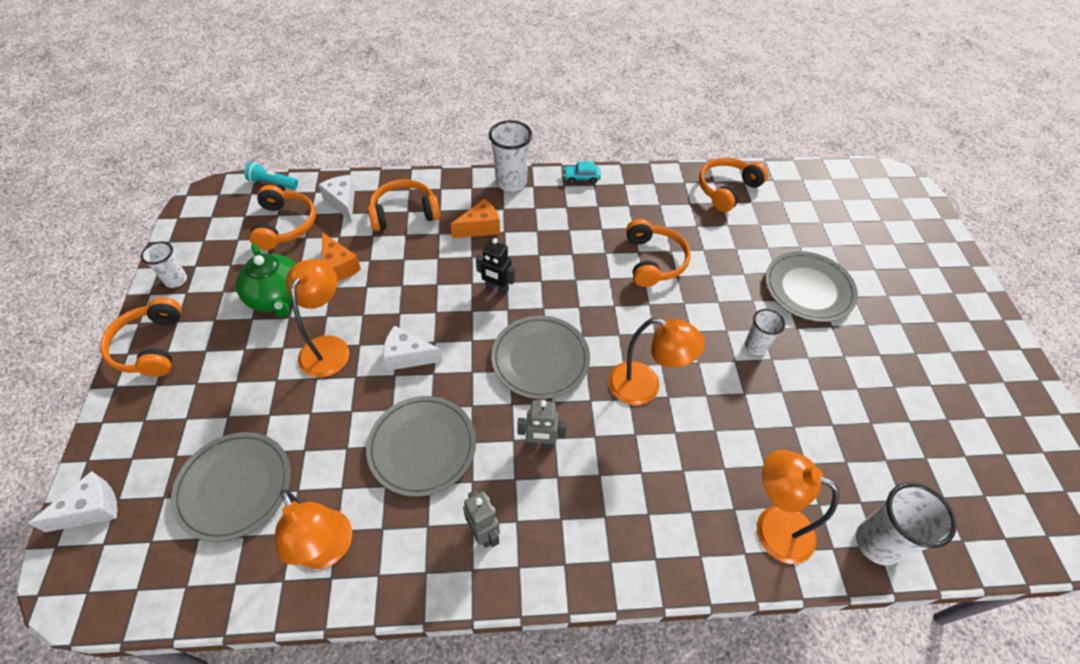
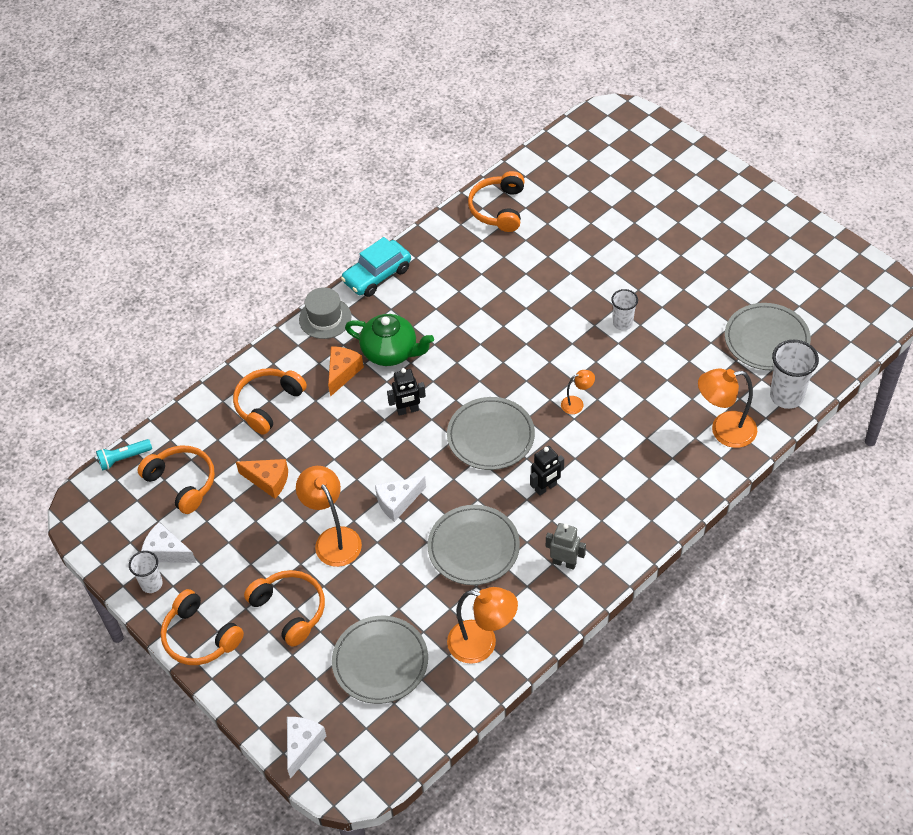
camera: 35 degrees left, 0 degrees up
(278, 297) = (250, 536): green teapot -> green teapot (391, 352)
(342, 202) = (206, 431): white cheese -> white cheese (167, 552)
(511, 182) = (325, 318): white cup -> grey hat
(540, 443) = (546, 488): grey robot -> black robot
(581, 178) = (377, 275): turquoise car -> turquoise car, size x1.88
(644, 387) = (577, 403): orange lamp -> orange lamp, size x0.51
(653, 261) = (499, 307): orange headphones -> orange headphones (290, 610)
(808, 289) = (623, 254): grey plate -> grey plate (766, 339)

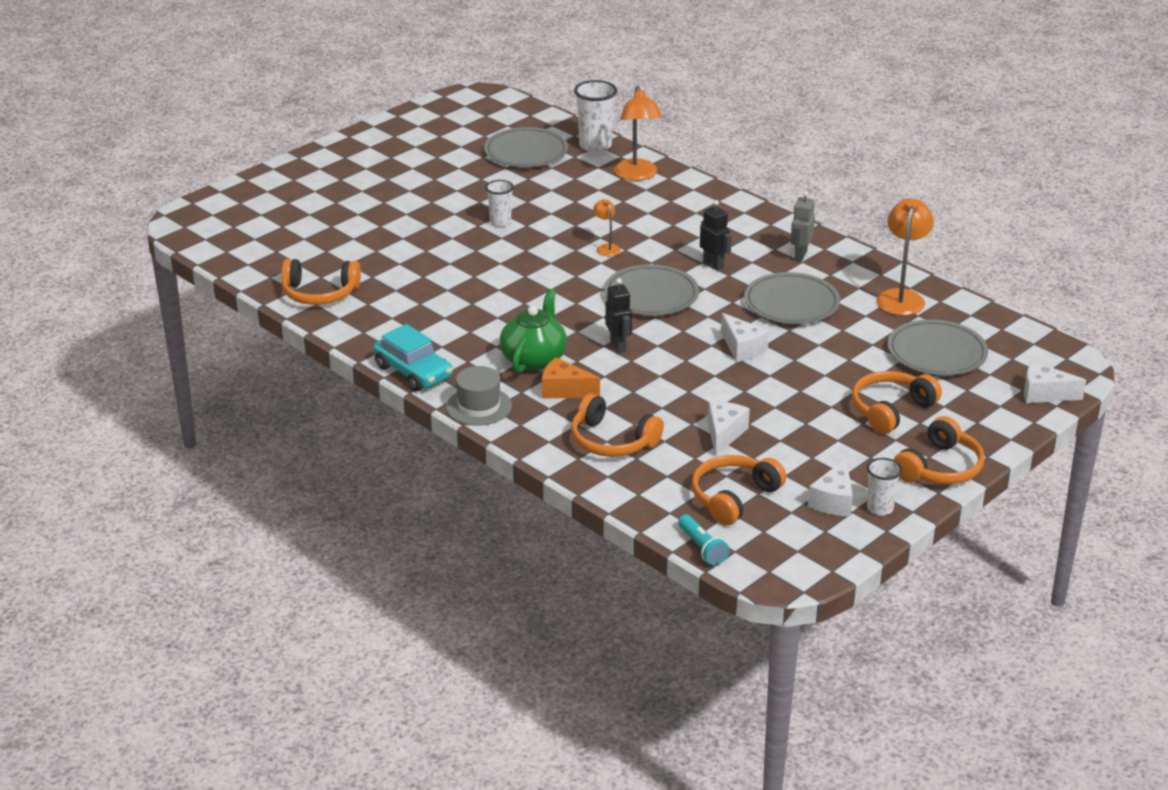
camera: 95 degrees left, 20 degrees down
(268, 481) = (724, 434): orange cheese -> white cheese
(333, 539) = (795, 386): orange lamp -> none

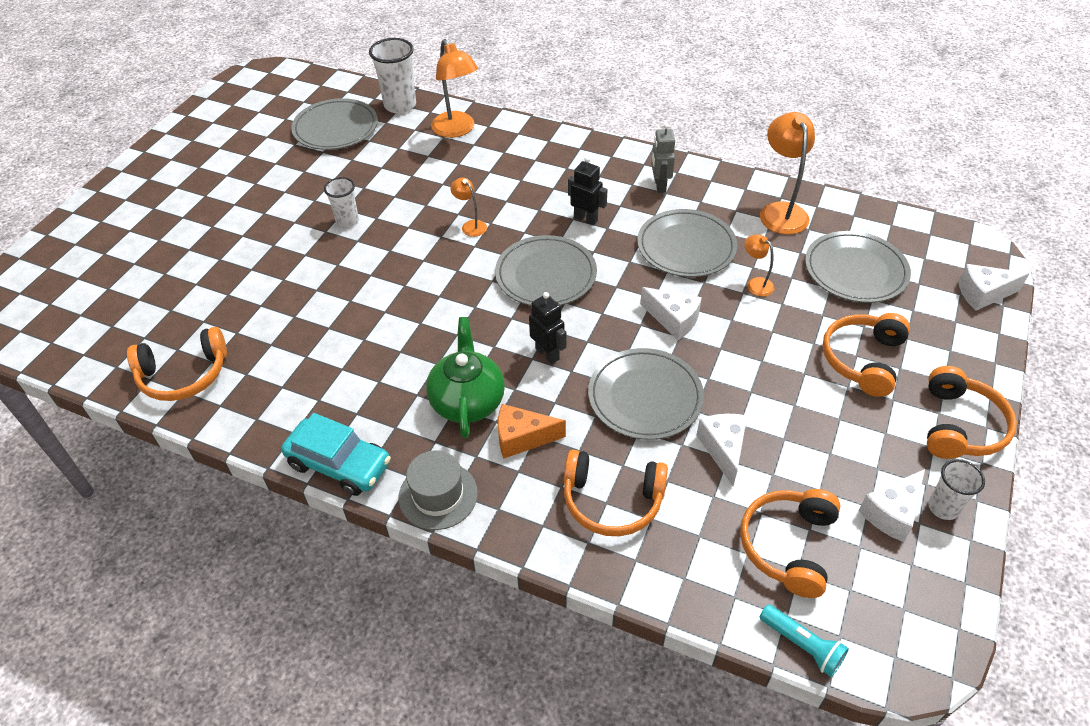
camera: 20 degrees left, 15 degrees up
(682, 389) = (645, 397): none -> grey plate
(833, 501) = (891, 513): white cheese -> white cheese turned 45 degrees clockwise
(835, 341) = (755, 283): none -> orange lamp

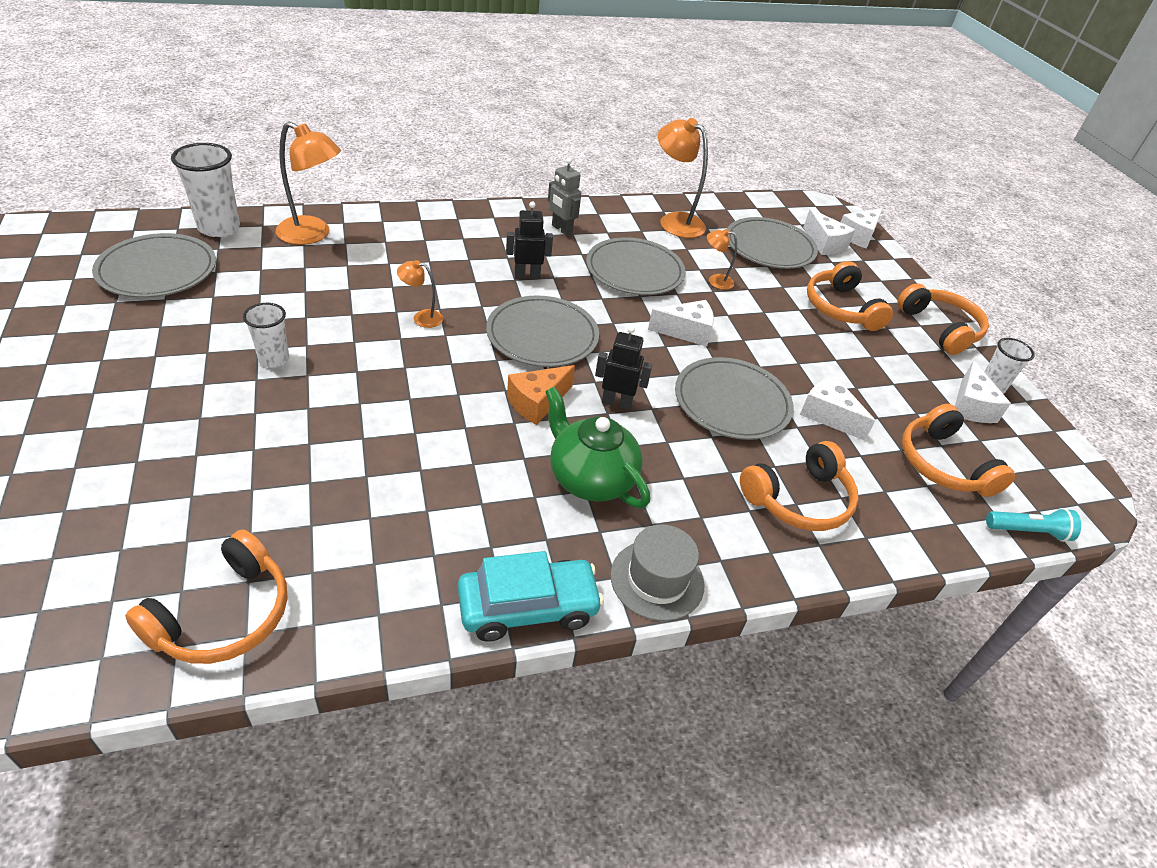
camera: 45 degrees left, 5 degrees down
(522, 438) = (674, 486): orange cheese -> orange cheese (537, 402)
(928, 288) = (824, 244): none -> white cheese

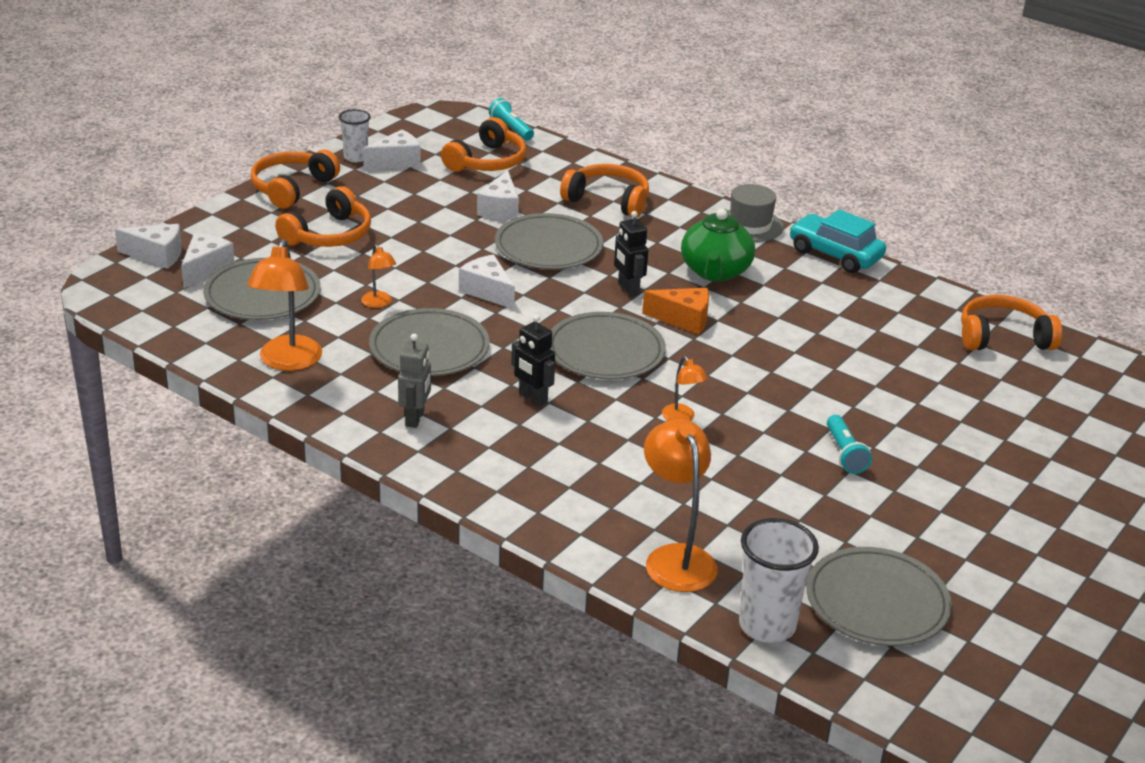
camera: 125 degrees left, 10 degrees down
(274, 359) = (844, 453): white cup -> turquoise flashlight

